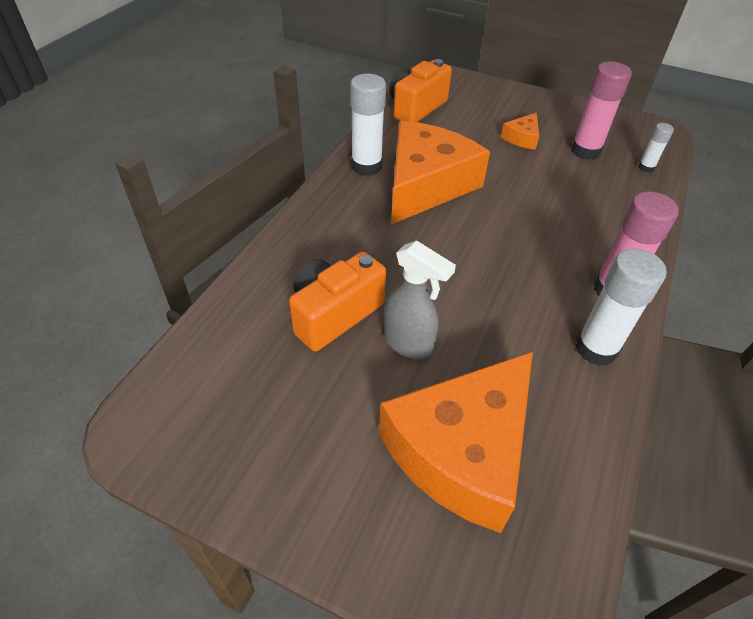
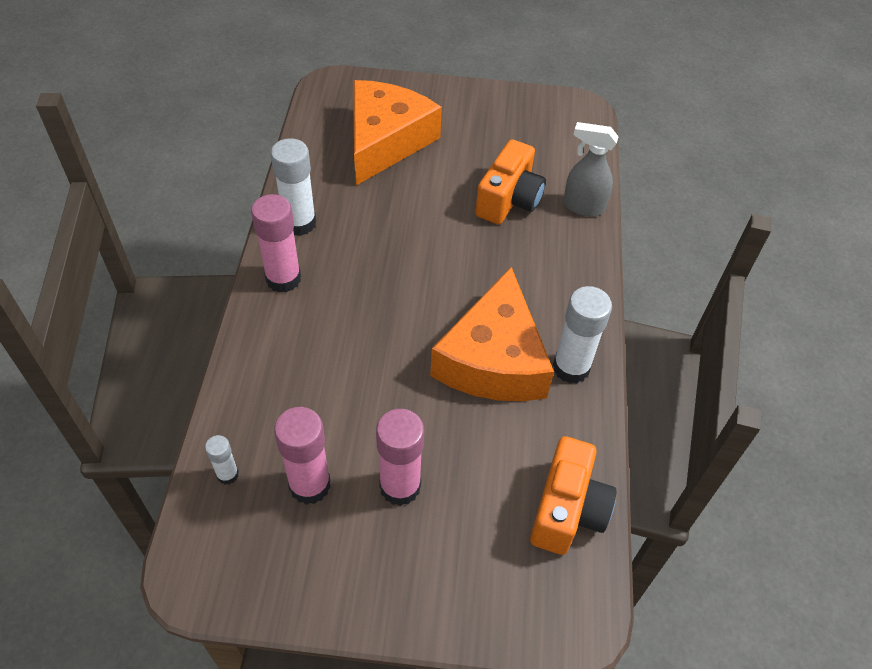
camera: 160 degrees right, 5 degrees up
(409, 344) = (443, 193): grey spray bottle -> grey spray bottle (582, 206)
(522, 138) = (400, 486): orange cheese -> pink glue stick

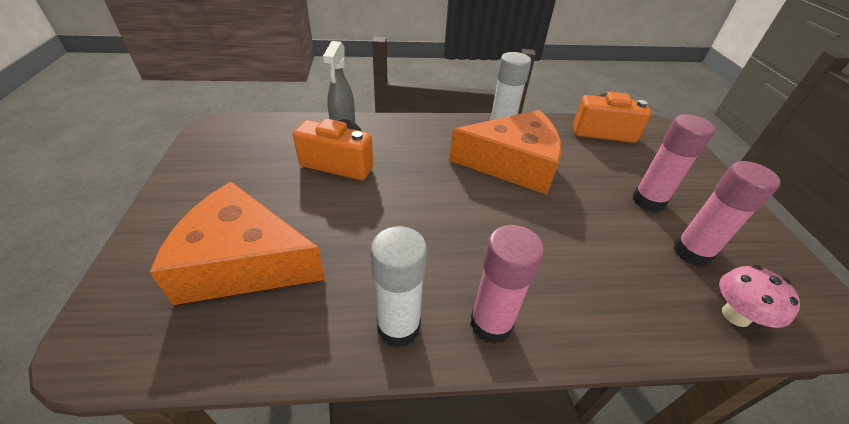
camera: 100 degrees left, 10 degrees down
(227, 474) = (735, 315): white glue stick -> pink mushroom

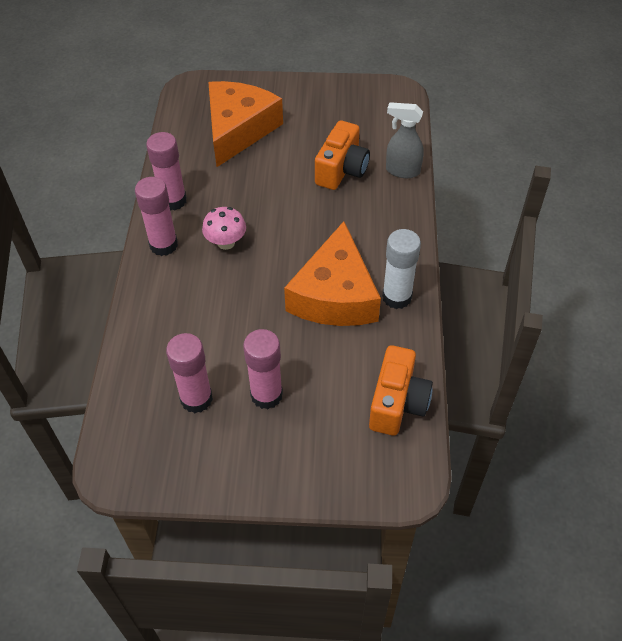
camera: 100 degrees right, 10 degrees up
(398, 327) = (173, 200): white glue stick -> pink glue stick
(735, 315) = (132, 396): pink mushroom -> pink mushroom (226, 242)

